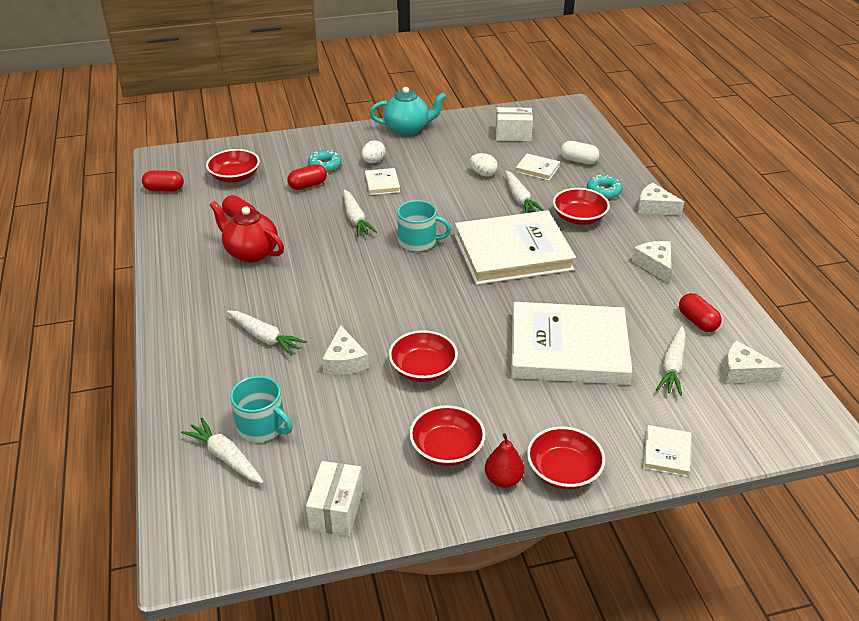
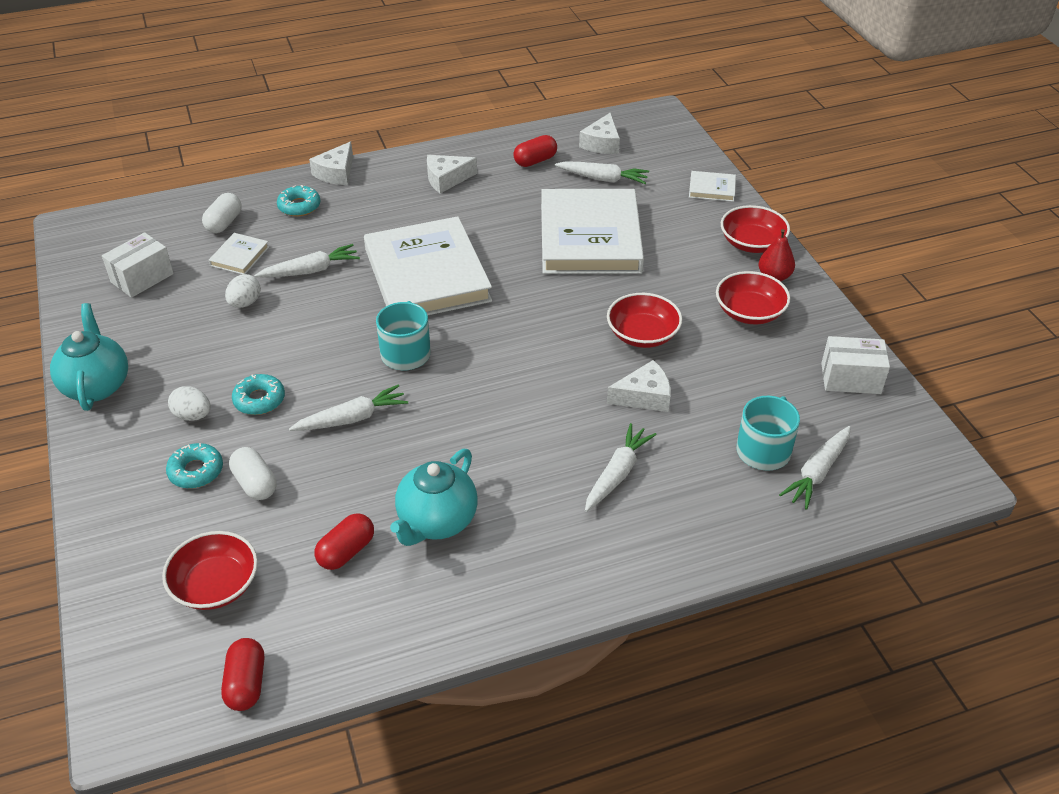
camera: 95 degrees left, 5 degrees up
(251, 252) = (436, 522): red teapot -> turquoise teapot
(308, 185) = (255, 483): red capsule -> white capsule
(382, 184) = (259, 400): white book -> turquoise donut
(513, 134) = (142, 278): white box -> white box turned 45 degrees clockwise
(579, 218) = (355, 225): red bowl -> none

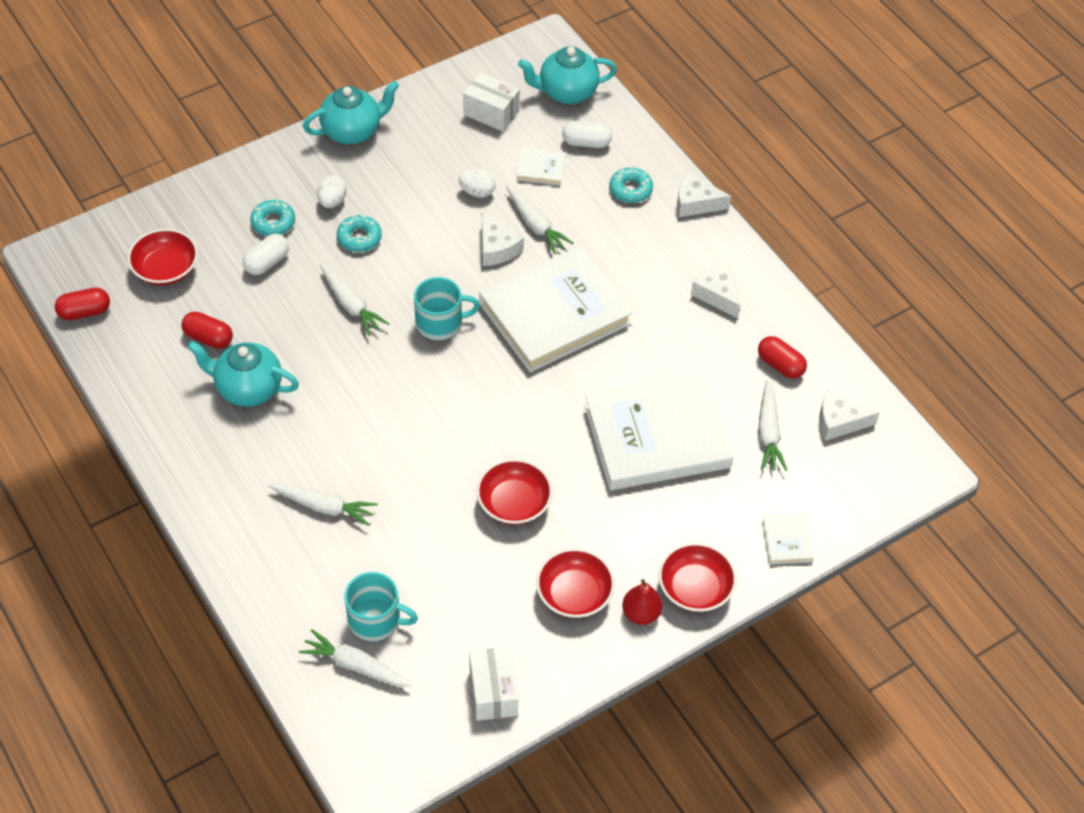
camera: 75 degrees right, 10 degrees up
(149, 225) = (566, 92): none -> turquoise teapot
(644, 396) = (426, 515): white cheese -> white cheese (497, 248)

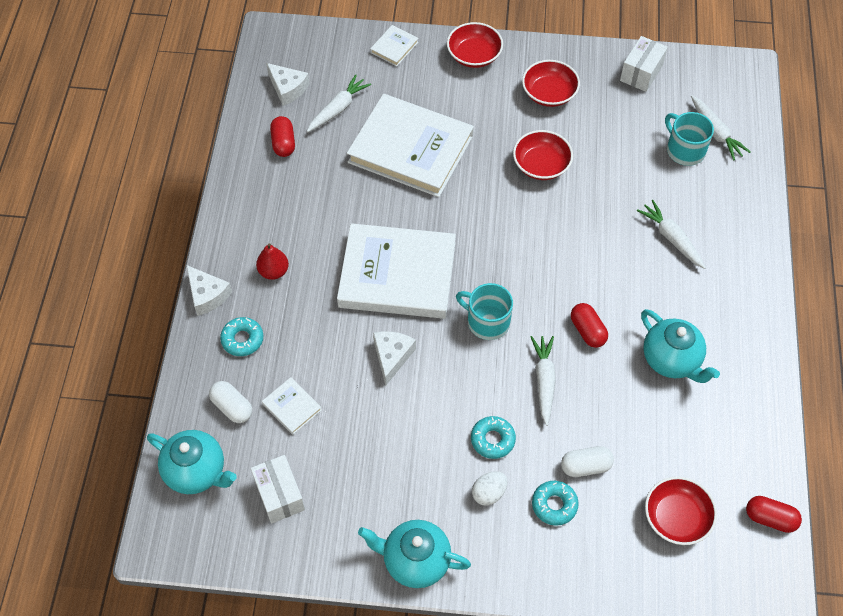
camera: 140 degrees left, 5 degrees up
(208, 338) = (677, 424): red capsule -> red capsule (587, 331)
(477, 192) = (362, 419): white egg -> none
(535, 225) = (344, 357): white carrot -> none
(641, 613) = (518, 61): red pear -> red pear (273, 271)
(717, 295) = (270, 215): white cheese -> none

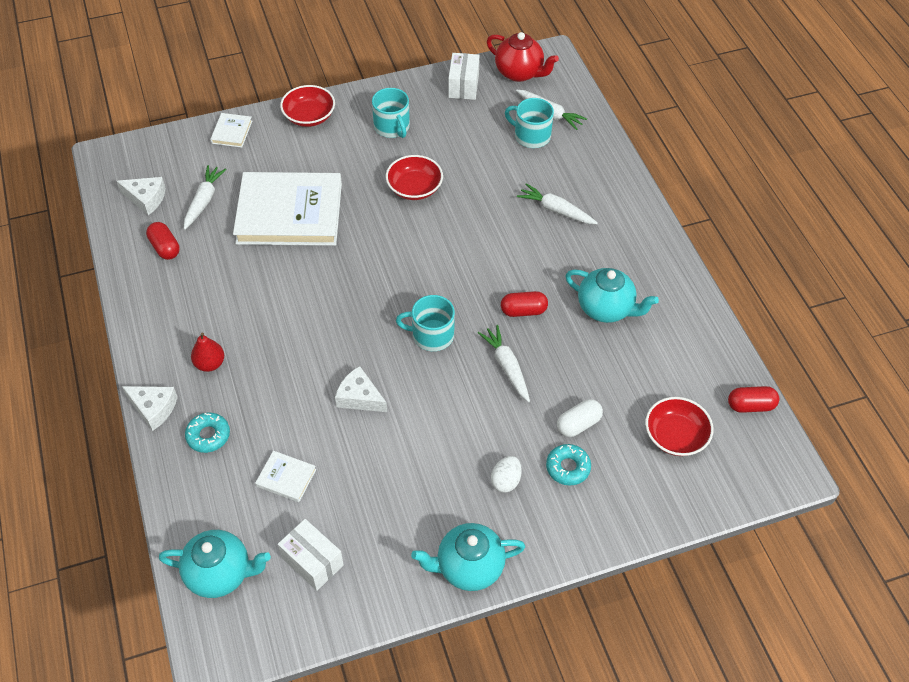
camera: 25 degrees left, 5 degrees down
(232, 407) = (227, 500): white capsule -> none
(392, 356) = (359, 397): white cheese -> white cheese turned 45 degrees counterclockwise
(397, 275) = (330, 325): white book -> none
(492, 440) = (486, 434): turquoise donut -> none
(549, 93) = (392, 127): red bowl -> turquoise mug
(587, 331) = (523, 311): red capsule -> red capsule turned 45 degrees counterclockwise
(706, 78) = (520, 73): none -> red teapot

